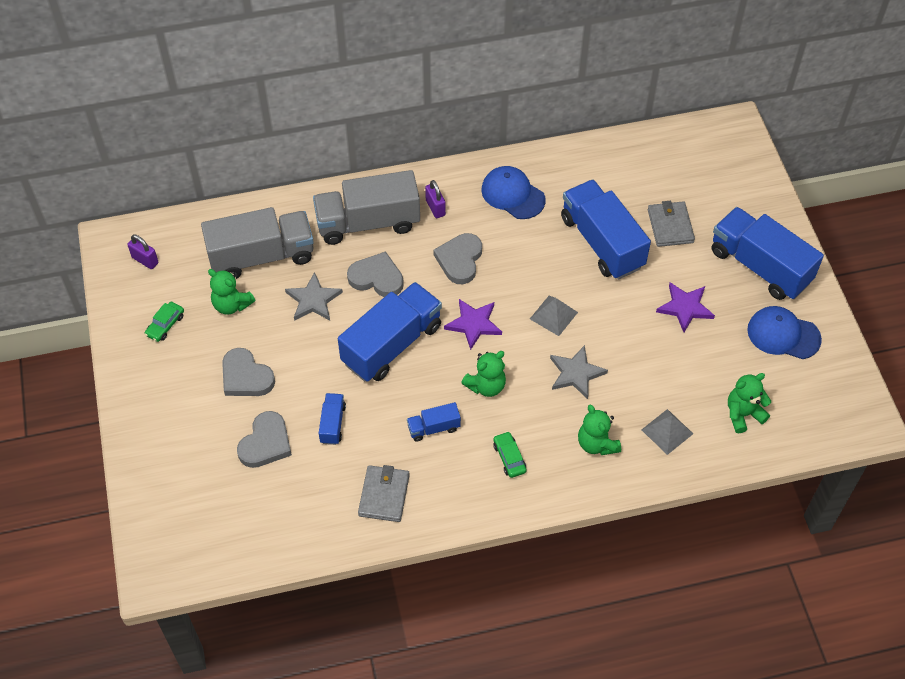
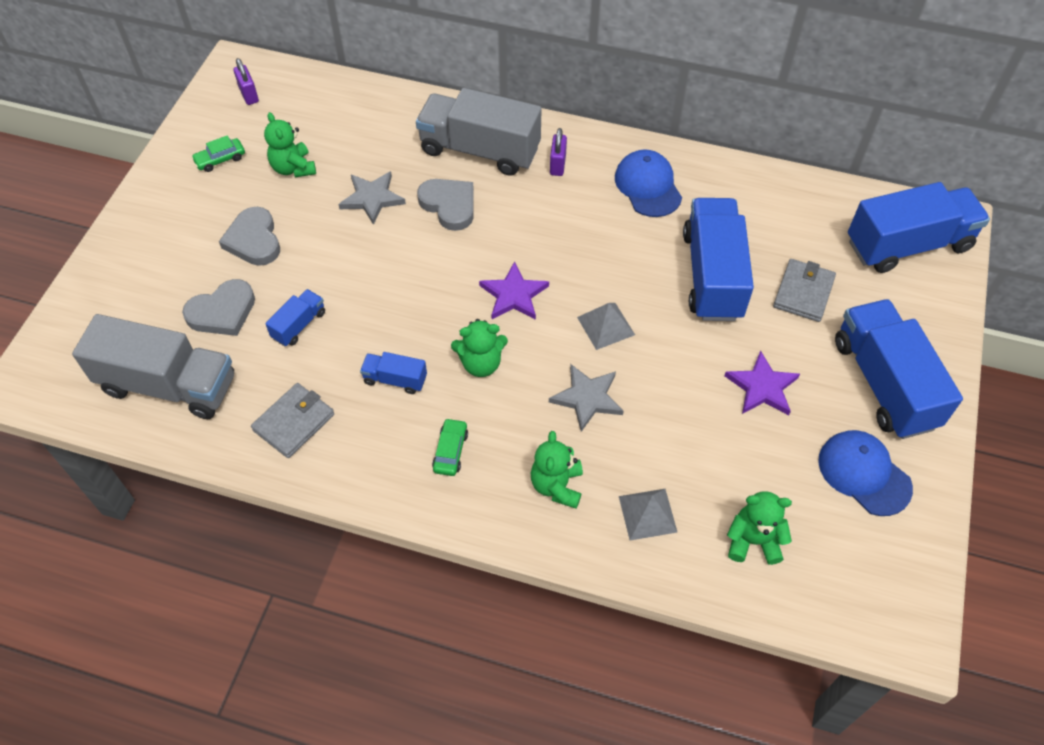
camera: 30 degrees right, 0 degrees up
(262, 256) = (355, 137): grey truck -> grey truck (168, 385)
(392, 344) = (416, 276): blue truck -> blue truck (908, 245)
(460, 260) = (545, 225): grey heart -> none

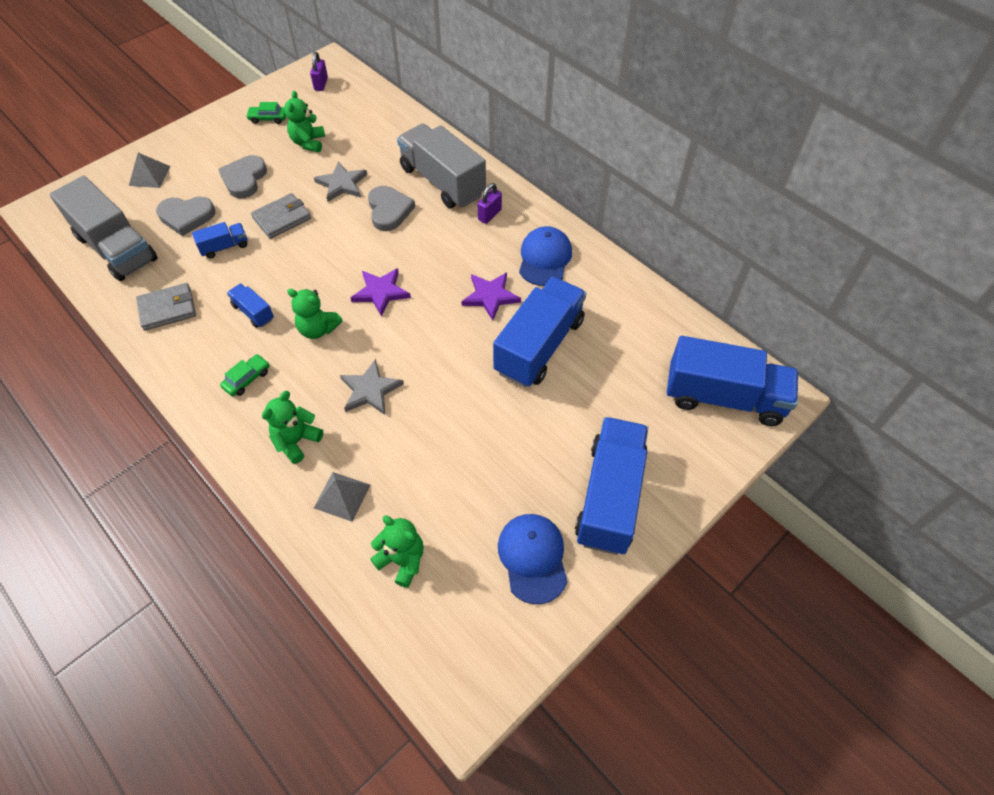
camera: 30 degrees right, 0 degrees up
(605, 326) = (427, 345): grey pyramid -> grey pyramid (149, 175)
(762, 387) = (507, 448): purple star -> purple star (490, 296)
(803, 292) = (601, 393): grey wallet -> grey wallet (282, 218)

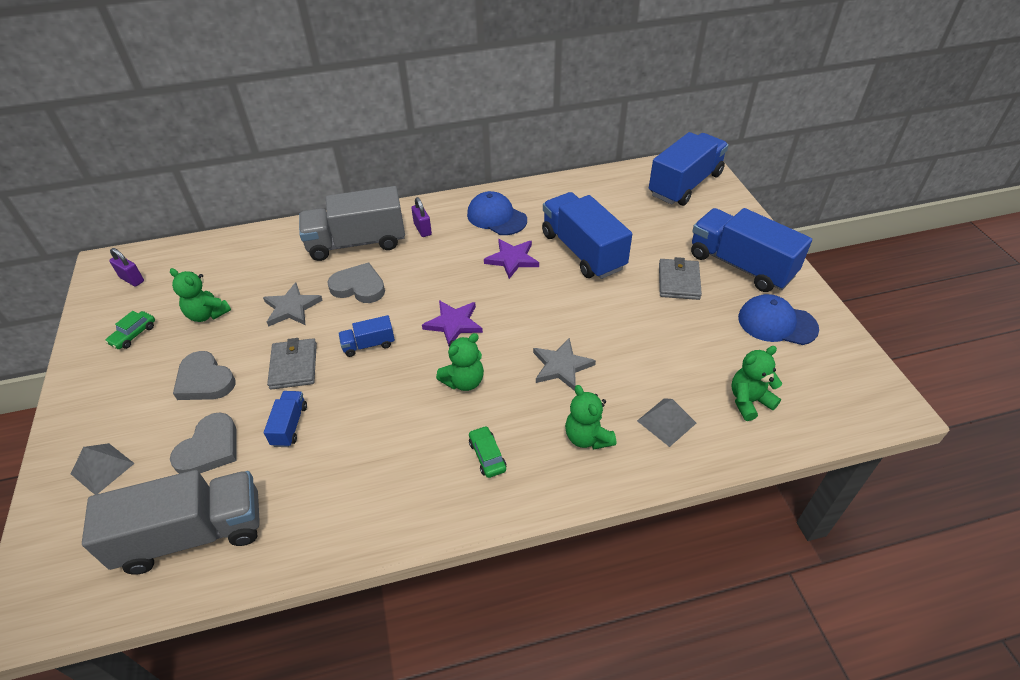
camera: 60 degrees left, 10 degrees down
(167, 309) = (336, 503): grey wallet -> grey wallet (679, 281)
(253, 312) = (403, 426): blue truck -> blue truck (368, 344)

